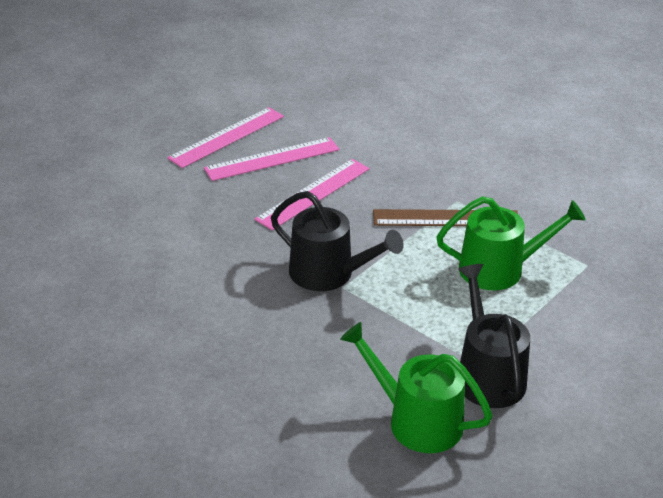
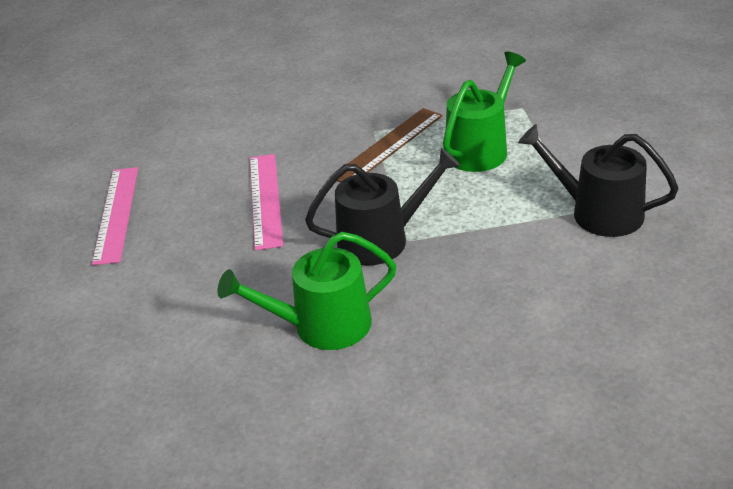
camera: 45 degrees left, 0 degrees up
(272, 159) = (186, 201): pink ruler -> none
(417, 421) = (618, 276): green watering can -> green watering can (322, 326)

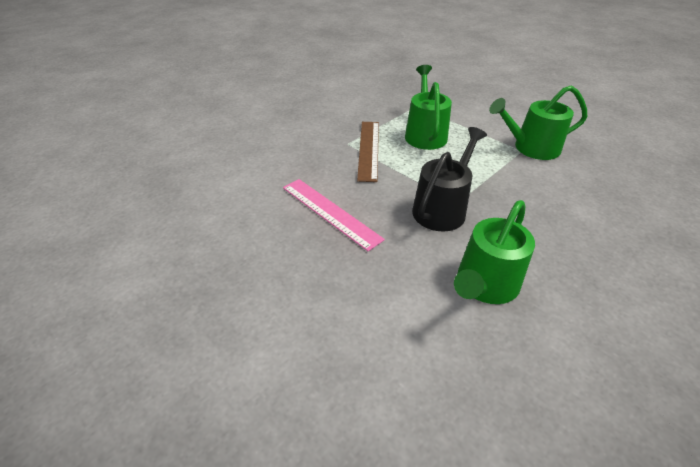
camera: 40 degrees left, 5 degrees up
(117, 214) = (217, 271): pink ruler -> none
(598, 213) = (531, 148): black watering can -> green watering can

